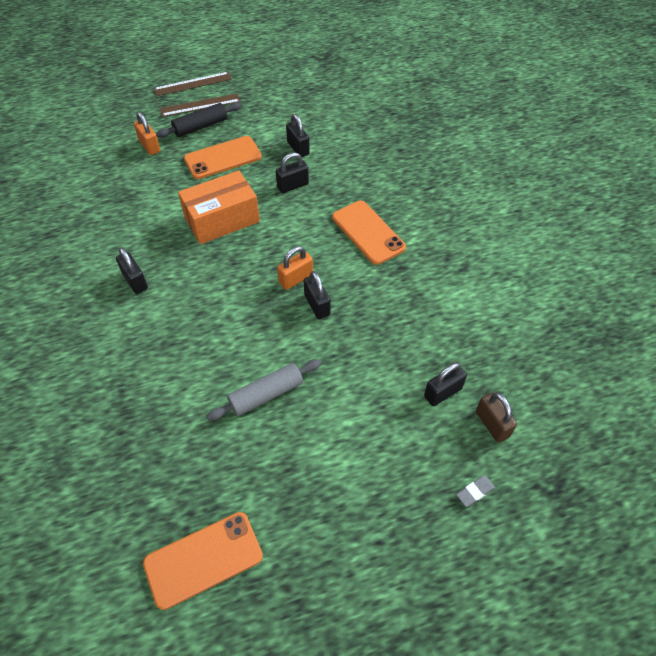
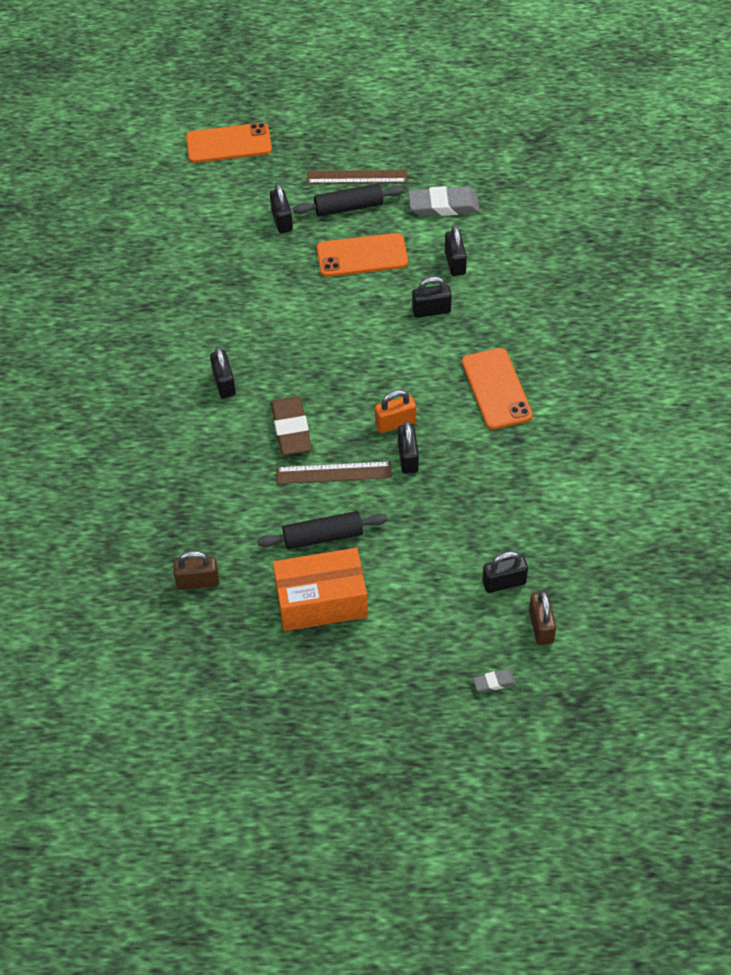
camera: 20 degrees right, 0 degrees up
(149, 146) = (282, 220): orange padlock -> black padlock
(158, 472) = (198, 581): none -> brown padlock
(193, 84) = (357, 144): brown ruler -> brown ruler (334, 473)
(203, 559) = (218, 667): orange phone -> orange phone (229, 144)
(207, 306) = (291, 429): none -> brown eraser
(222, 219) = (337, 334): orange box -> orange box (321, 601)
(266, 394) = (323, 536): grey rolling pin -> black rolling pin
(274, 111) = (443, 205): none -> grey eraser

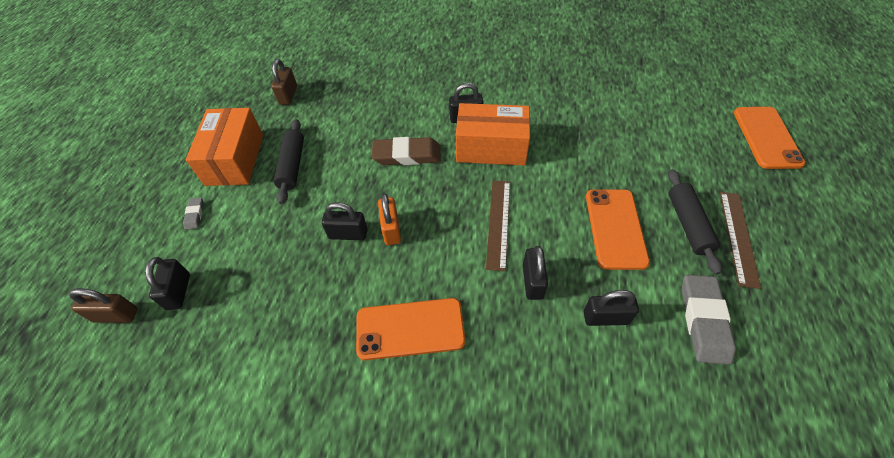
camera: 100 degrees right, 0 degrees up
(270, 355) = (491, 148): none -> orange box
(282, 220) = (662, 168): black padlock -> none
(334, 473) = (352, 178): brown ruler -> brown ruler (498, 223)
(494, 682) = (90, 265): grey eraser -> grey eraser (195, 215)

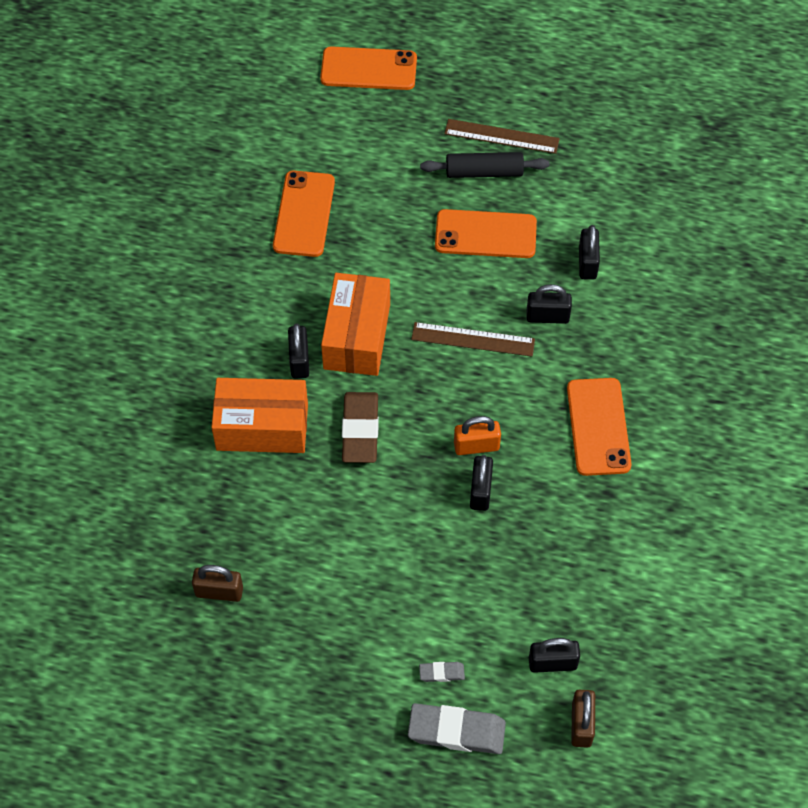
camera: 90 degrees left, 5 degrees up
(235, 159) = (347, 643): orange box -> orange box (262, 427)
(292, 166) = (366, 566): black rolling pin -> none
(599, 110) = (304, 214): none -> orange phone
(703, 320) = (591, 189): grey eraser -> grey eraser (456, 731)

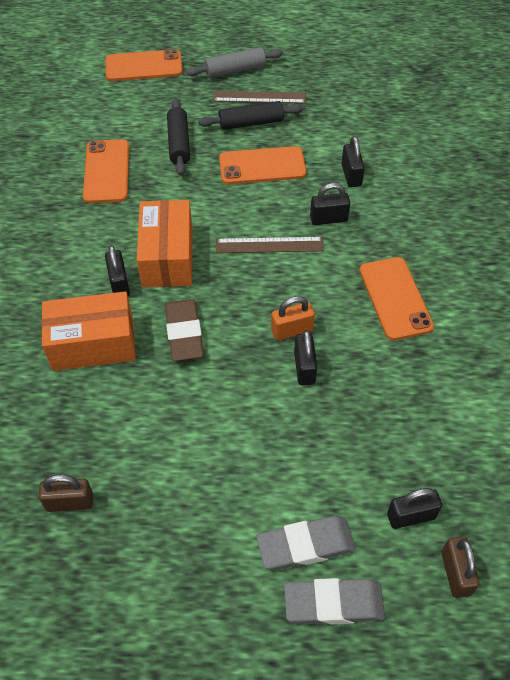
camera: 10 degrees left, 5 degrees down
(393, 188) = (179, 143): none -> black rolling pin
(441, 673) = (305, 545): grey eraser -> grey eraser, size x2.08
(479, 91) = (235, 70): none -> grey rolling pin

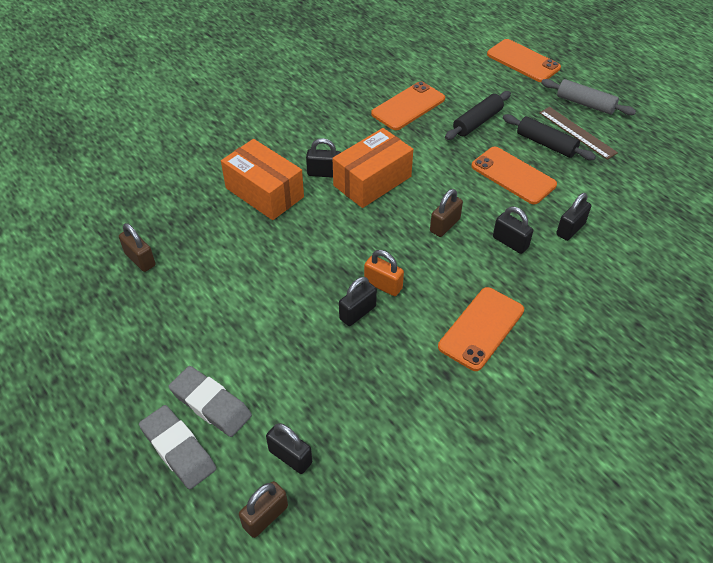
camera: 50 degrees right, 5 degrees down
(119, 283) = (324, 173): black padlock -> black padlock turned 60 degrees clockwise
(184, 333) = (319, 230): brown eraser -> none
(269, 245) = (445, 225): brown ruler -> brown padlock

